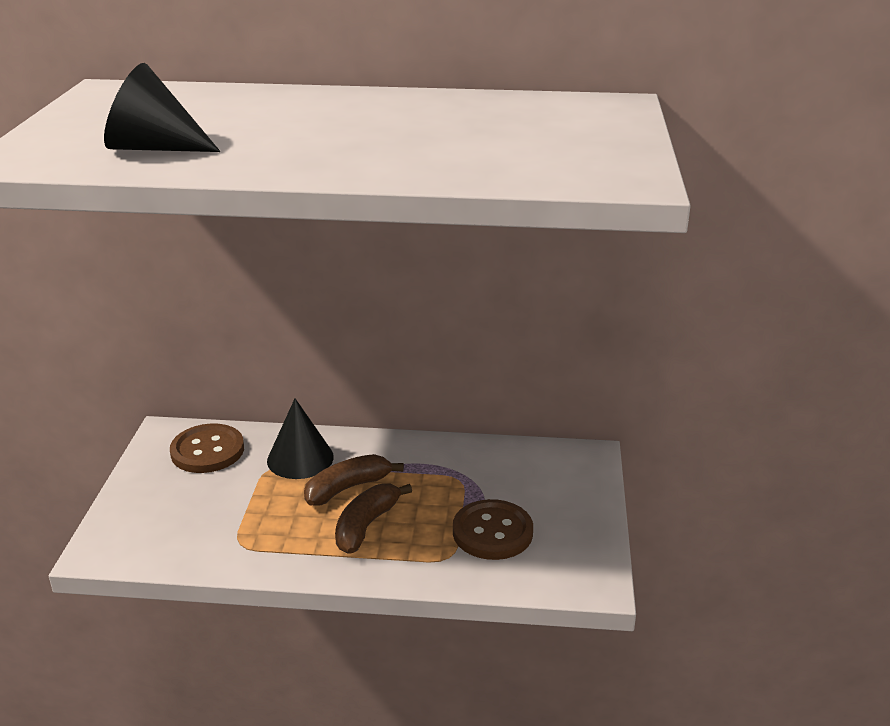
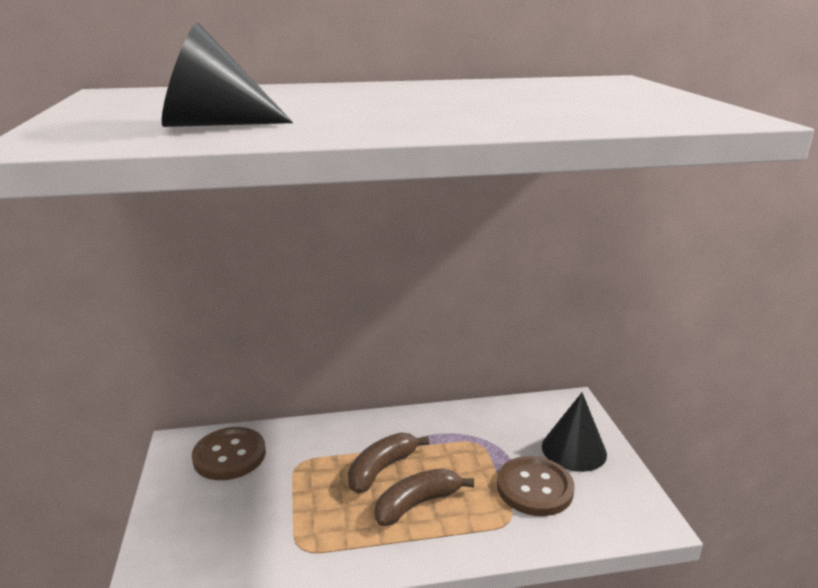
camera: 15 degrees left, 5 degrees down
(300, 458) = (323, 448): black cone -> black cone (574, 450)
(366, 526) = (417, 504): brown banana -> brown banana turned 45 degrees clockwise

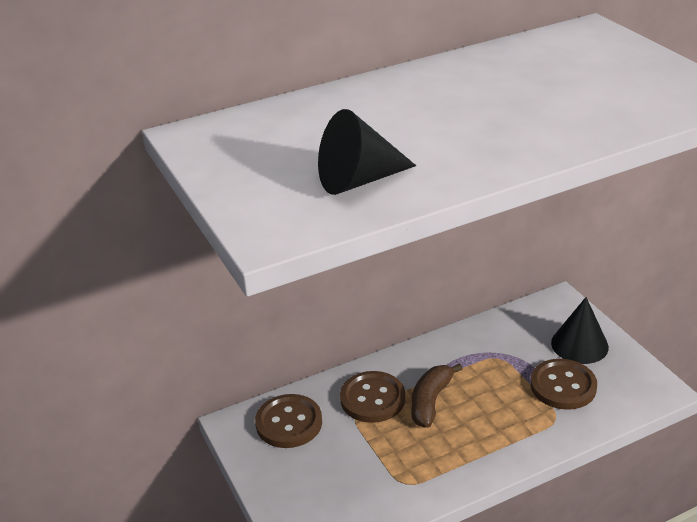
camera: 15 degrees left, 10 degrees up
(325, 452) = (372, 399): none -> brown button
(417, 504) = (477, 423): brown banana -> none

